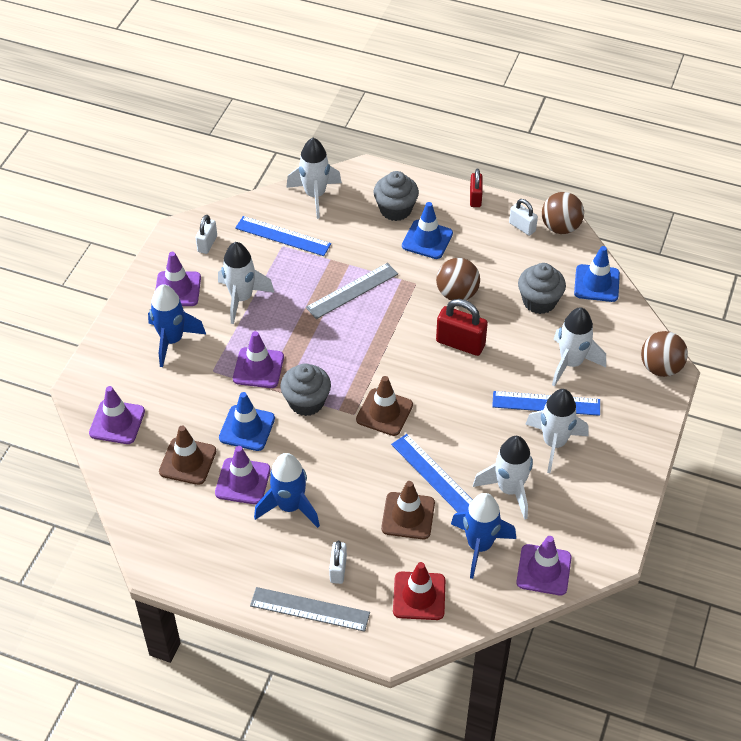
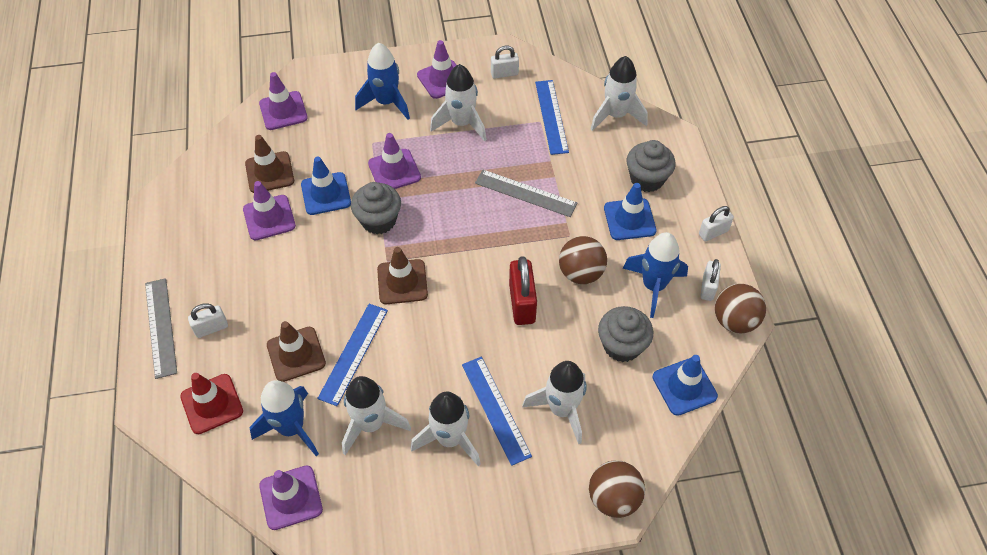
camera: 60 degrees right, 5 degrees up
(289, 507) = (260, 262): blue rocket -> blue rocket (653, 286)
(475, 198) = (713, 232): red padlock -> white padlock

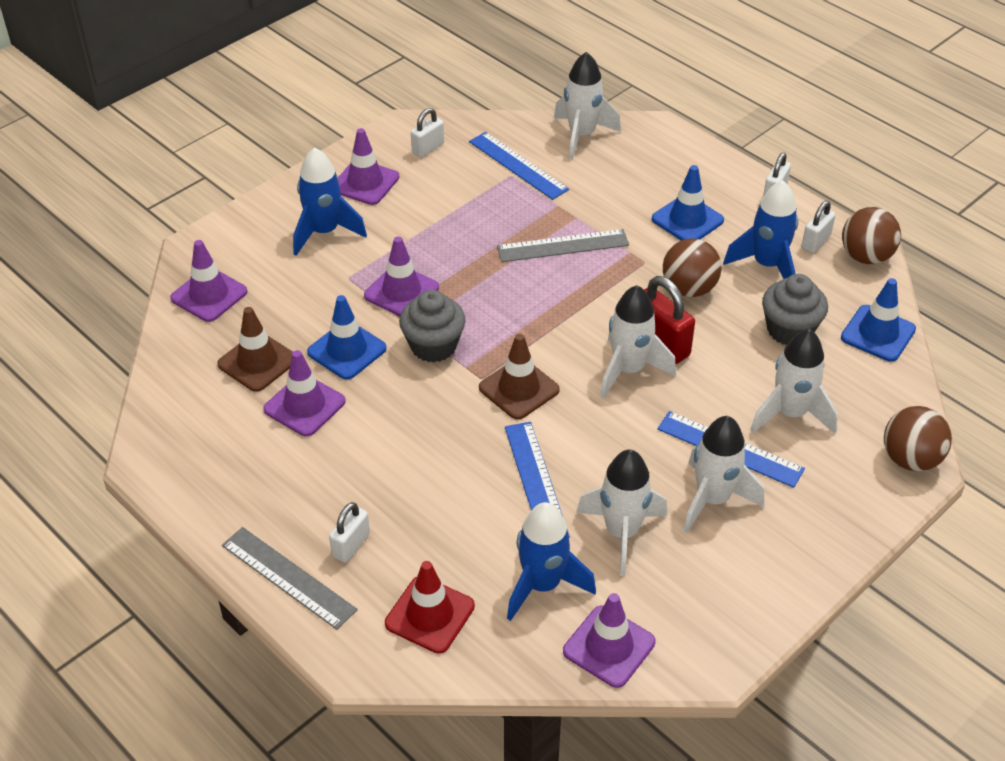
camera: 35 degrees left, 10 degrees down
(296, 354) = (474, 516): brown traffic cone -> none
(462, 123) = (430, 214): white rocket -> white rocket (629, 370)
(647, 179) = (668, 177): grey cupcake -> none
(707, 287) = (816, 241): white padlock -> white padlock turned 60 degrees clockwise

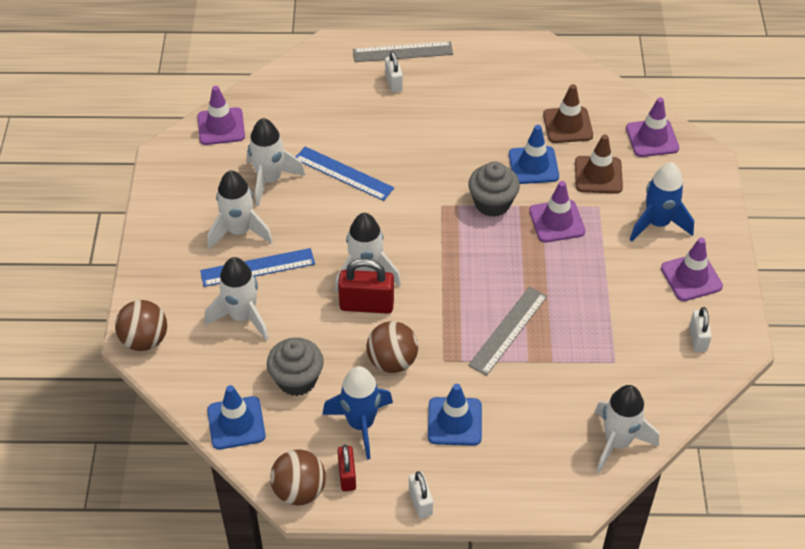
camera: 135 degrees right, 5 degrees up
(304, 405) = (510, 123): purple traffic cone -> none
(429, 615) = (319, 82): red traffic cone -> none
(518, 165) = (621, 374): blue ruler -> none
(519, 389) = (413, 214): brown traffic cone -> brown traffic cone (598, 175)
(542, 585) = (282, 129): blue rocket -> none
(816, 241) = (347, 476): white padlock -> red padlock

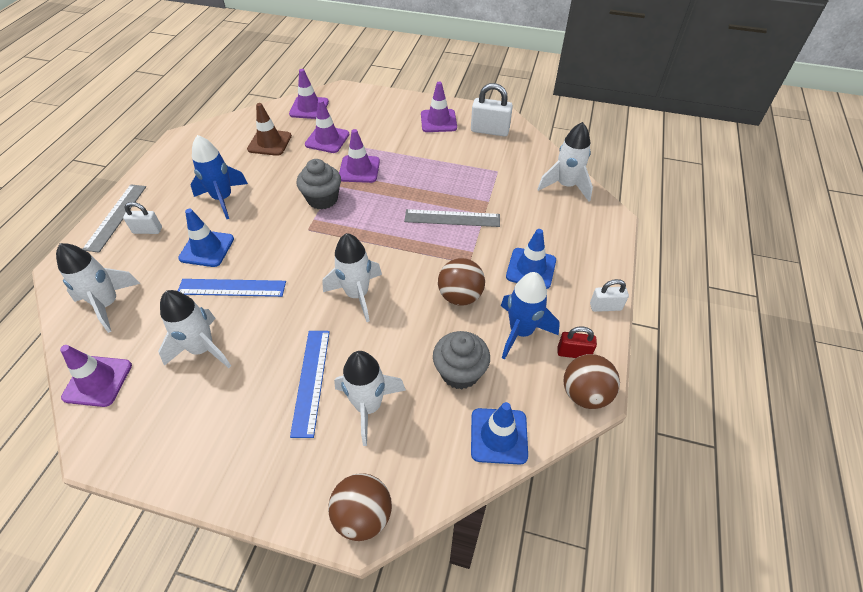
camera: 75 degrees left, 0 degrees up
(239, 231) = (255, 389): white rocket -> white rocket (108, 304)
(343, 173) = (232, 288): blue ruler -> blue ruler turned 45 degrees clockwise
(366, 305) = (393, 301): red padlock -> none
(508, 330) = (452, 218): grey ruler -> grey ruler turned 45 degrees counterclockwise
(533, 165) = (298, 169): blue traffic cone -> blue traffic cone (207, 248)
(598, 175) = (327, 139): brown traffic cone -> purple traffic cone
(657, 223) = (386, 124): blue rocket -> blue rocket (223, 199)
(697, 338) = (489, 130): white padlock -> white padlock, size x1.62

